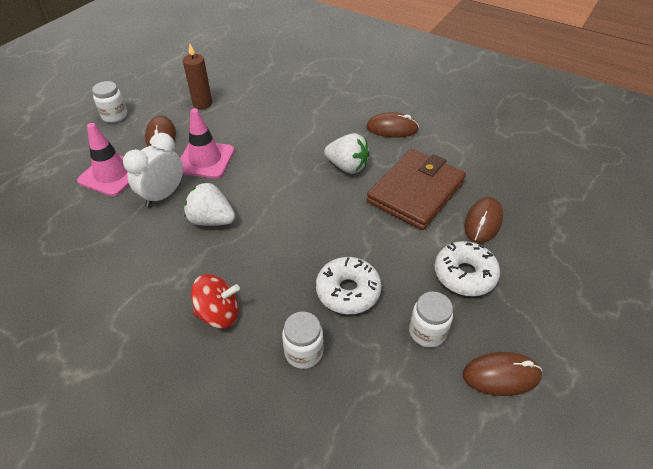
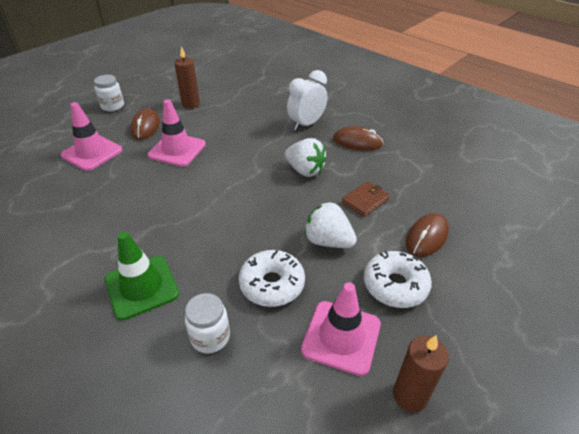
camera: 10 degrees right, 5 degrees down
(163, 195) = (129, 175): white clock -> white clock (306, 124)
(211, 220) = (164, 202): white strawberry -> white strawberry (328, 241)
(219, 313) = (142, 287): red spinning top -> green traffic cone
(416, 192) = (365, 200): brown wallet -> brown wallet, size x0.47
(427, 332) = (341, 337): white jar -> pink traffic cone
(501, 375) = (410, 396): brown mouse -> brown candle

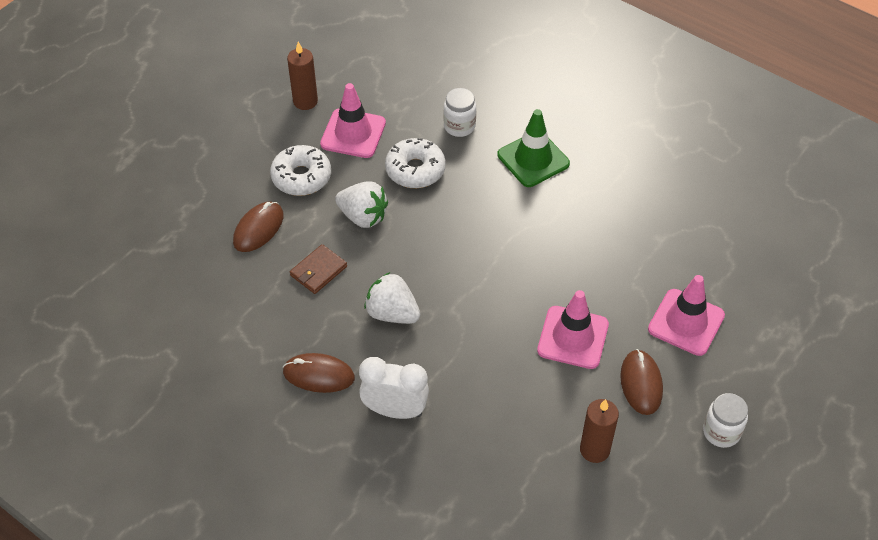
camera: 175 degrees right, 10 degrees up
(306, 124) = (395, 410): white clock -> white clock turned 120 degrees counterclockwise

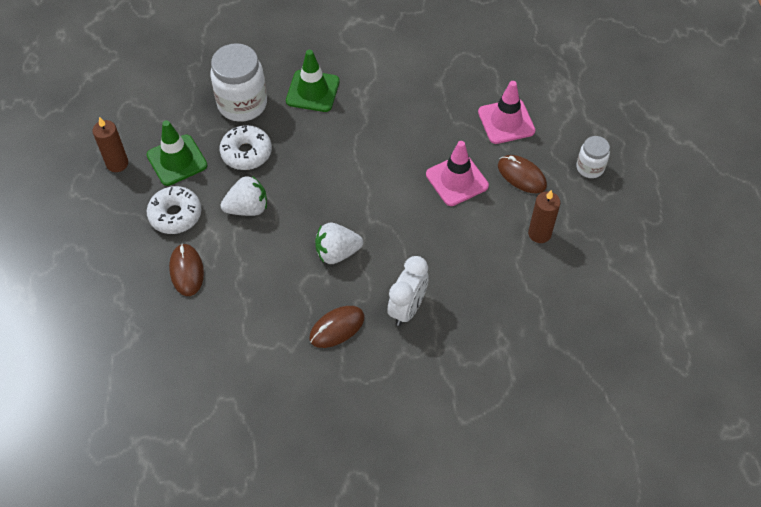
camera: 45 degrees left, 5 degrees up
(318, 271) = (259, 265): brown wallet -> none
(353, 133) = (177, 160): pink traffic cone -> green traffic cone
(395, 410) = (407, 308): white clock -> white clock turned 150 degrees clockwise
(459, 126) = (242, 104): white jar -> white jar, size x1.84

